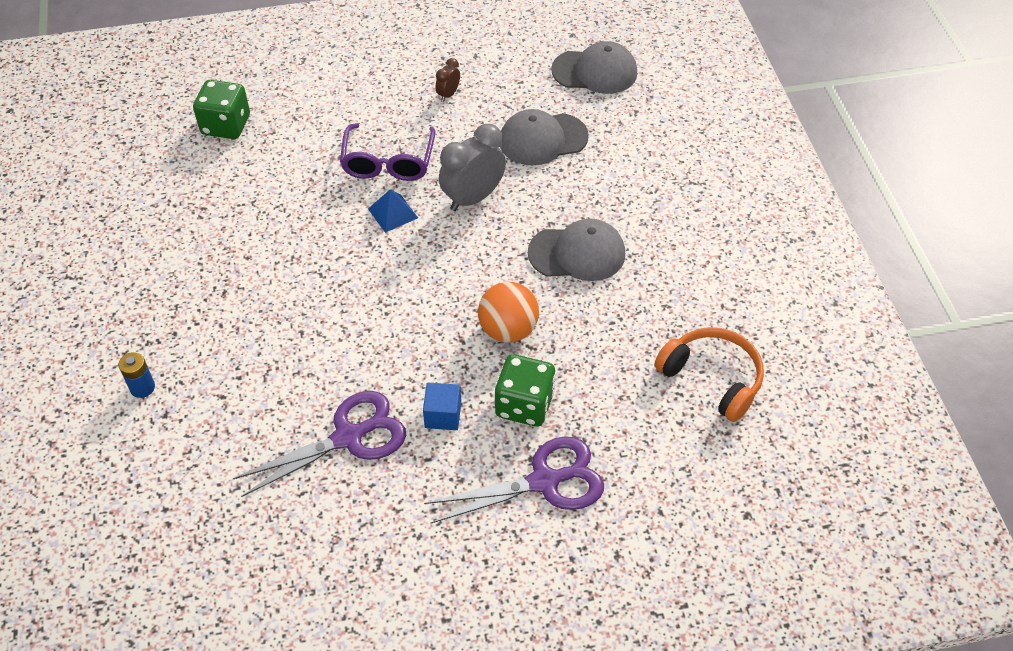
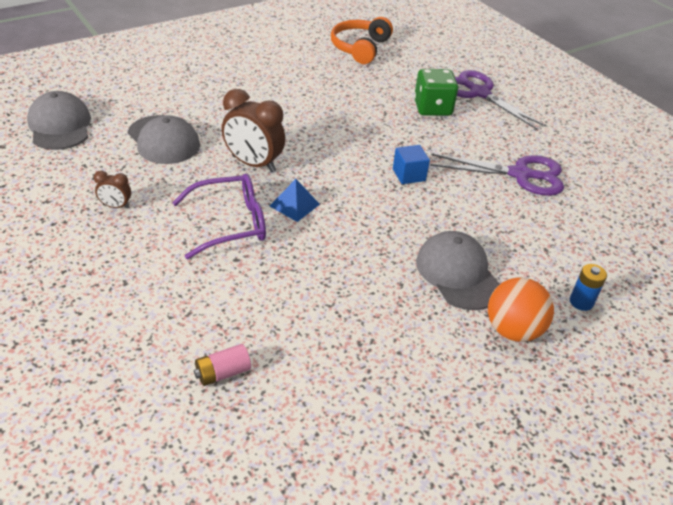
camera: 115 degrees left, 10 degrees down
(226, 125) = (223, 373): green dice -> pink battery
(348, 437) = (520, 175): purple scissors -> purple scissors turned 150 degrees clockwise
(443, 415) = (468, 138): blue cube -> blue cube (409, 175)
(473, 198) = (253, 164): grey clock -> brown clock
(508, 330) = (377, 124): orange ball -> orange ball (512, 330)
(577, 253) = (287, 106): grey cap -> grey cap (458, 274)

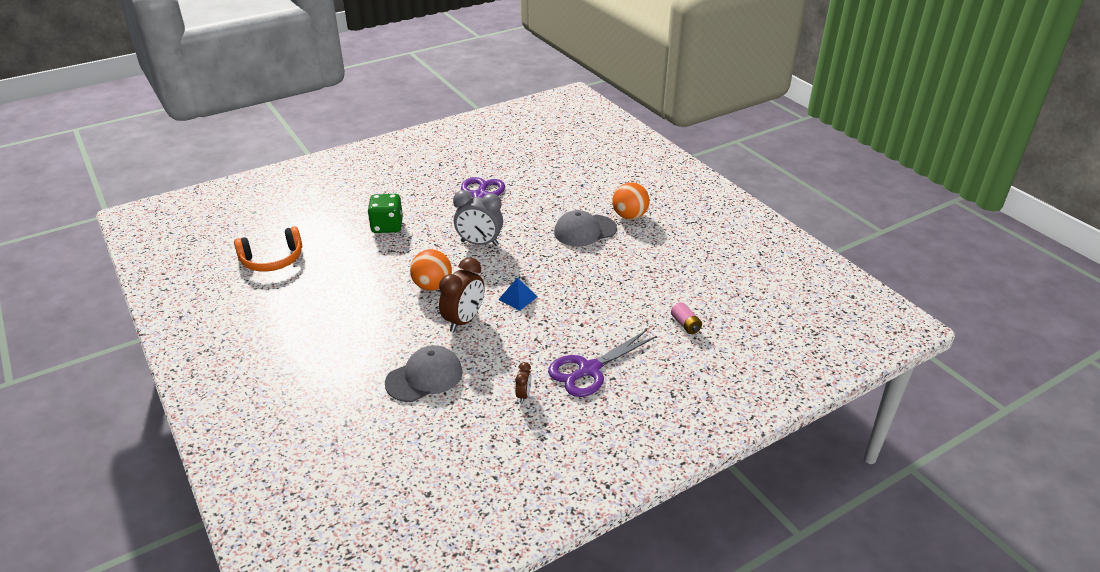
camera: 85 degrees left, 5 degrees down
(60, 126) = (393, 455): grey cap -> none
(230, 223) = (542, 329): purple glasses -> none
(318, 141) = (432, 286): none -> orange ball
(360, 48) = (272, 260): orange headphones -> orange headphones turned 45 degrees counterclockwise
(409, 175) = (479, 243): blue cube -> grey clock
(479, 93) = (367, 202): purple scissors -> purple scissors (589, 370)
(581, 302) = (603, 190): blue battery -> none

